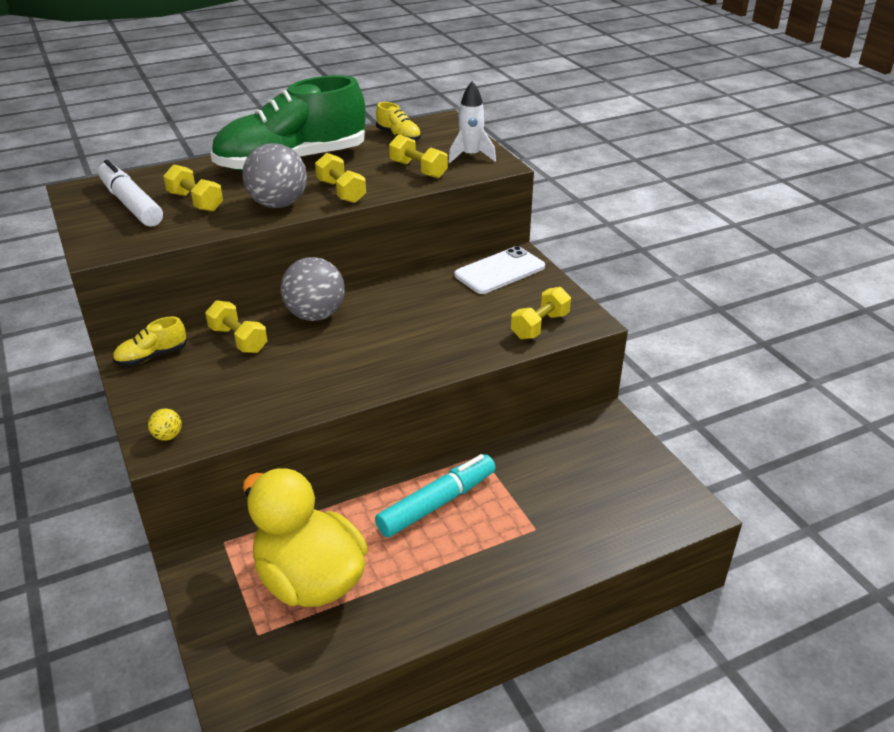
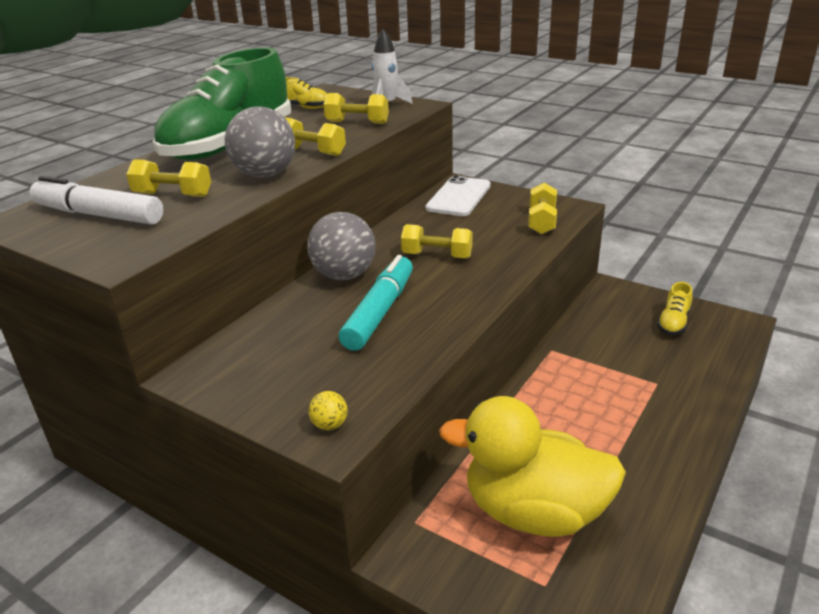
camera: 30 degrees left, 5 degrees down
(152, 356) = (218, 365): yellow shoe -> yellow shoe (673, 323)
(238, 340) = (294, 319): yellow dumbbell -> yellow dumbbell (437, 256)
(437, 503) = (563, 399): turquoise marker -> turquoise marker (380, 312)

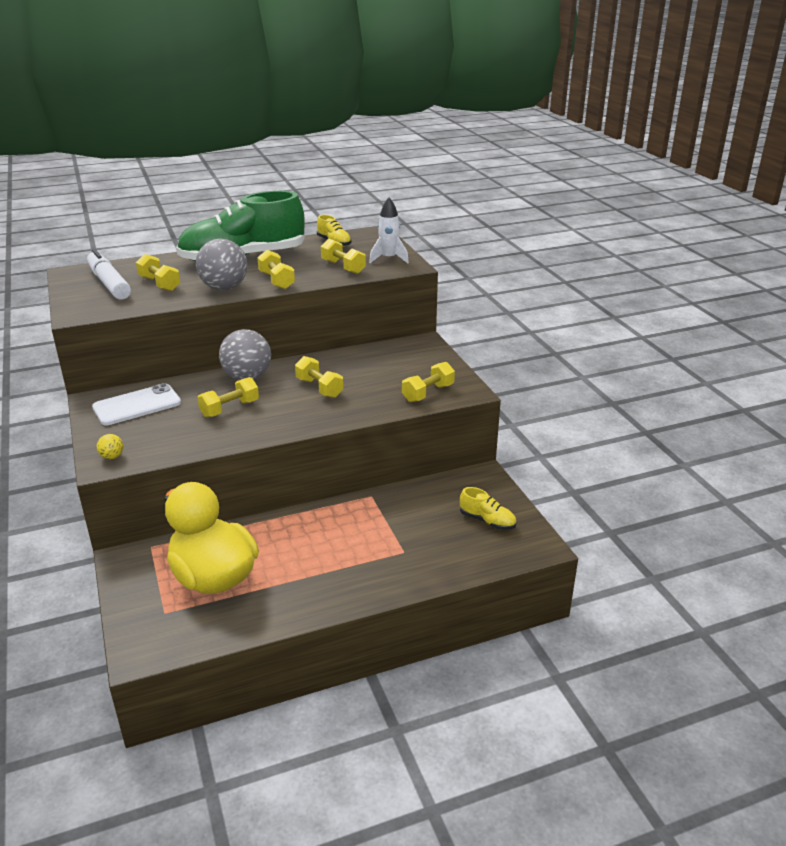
camera: 35 degrees right, 0 degrees up
(380, 312) = (230, 409): turquoise marker -> yellow dumbbell
(459, 197) = (405, 352): white phone -> white phone (137, 405)
(673, 323) = (487, 521): yellow shoe -> yellow shoe turned 120 degrees counterclockwise

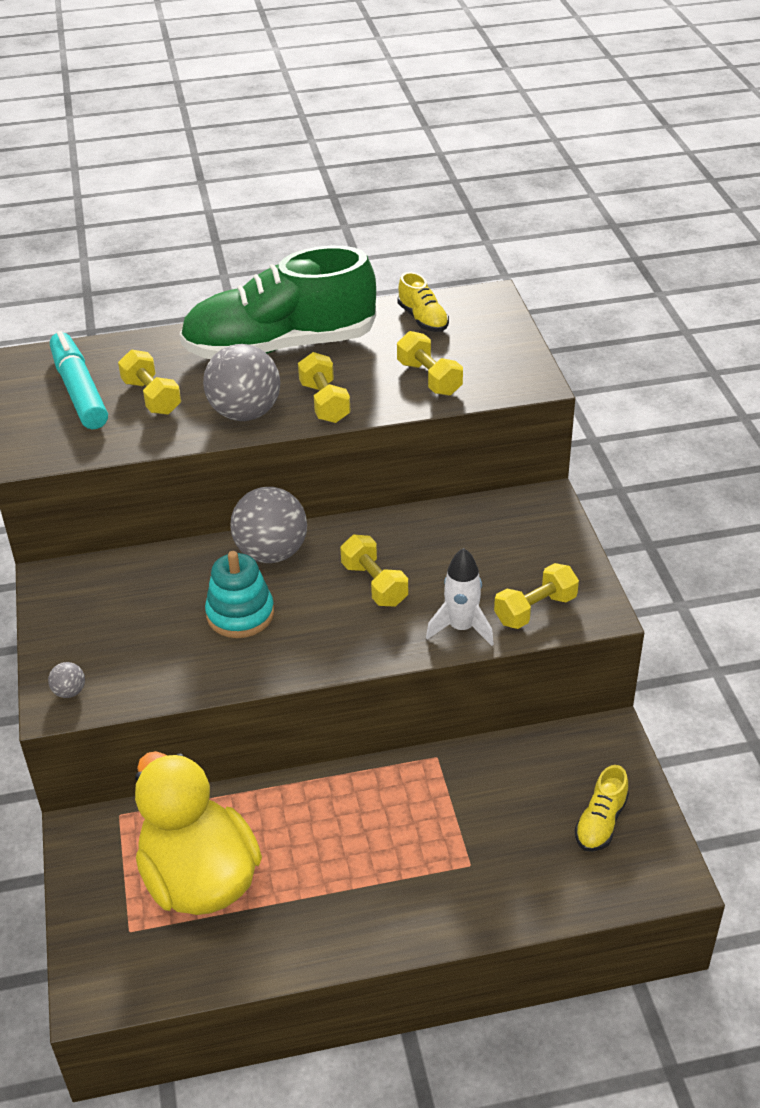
camera: 10 degrees right, 10 degrees up
(109, 283) = (79, 390): white marker -> turquoise marker
(112, 457) = (69, 692): yellow ball -> grey ball
(137, 405) = (110, 595): white phone -> none
(230, 409) = (240, 614): yellow dumbbell -> turquoise stacking toy
(389, 259) = (503, 363): white rocket -> white rocket (461, 628)
(487, 521) = (600, 822): yellow shoe -> yellow shoe turned 75 degrees clockwise

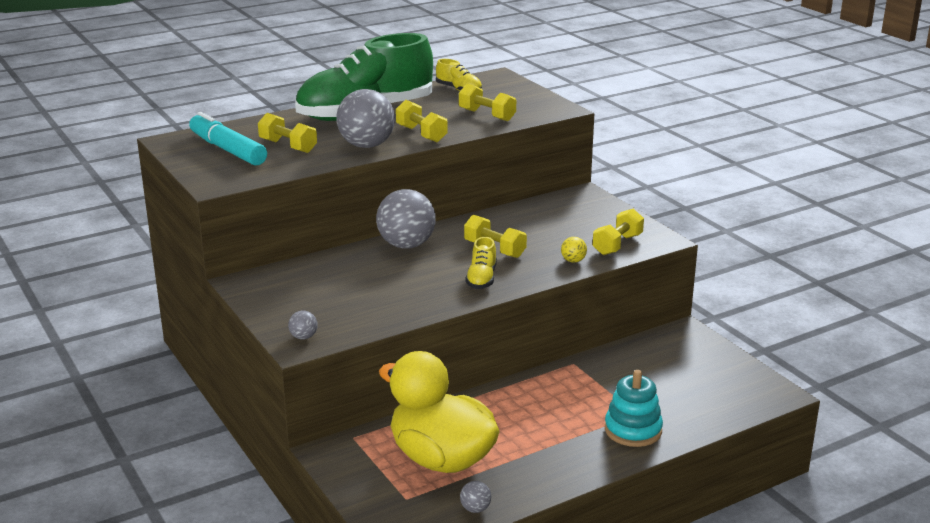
camera: 20 degrees left, 15 degrees down
(197, 971) = (475, 509): none -> grey ball
(240, 614) = (406, 278): turquoise stacking toy -> turquoise stacking toy (633, 430)
(461, 628) = (573, 261): white rocket -> yellow ball
(600, 822) = (710, 375): yellow shoe -> yellow shoe (481, 279)

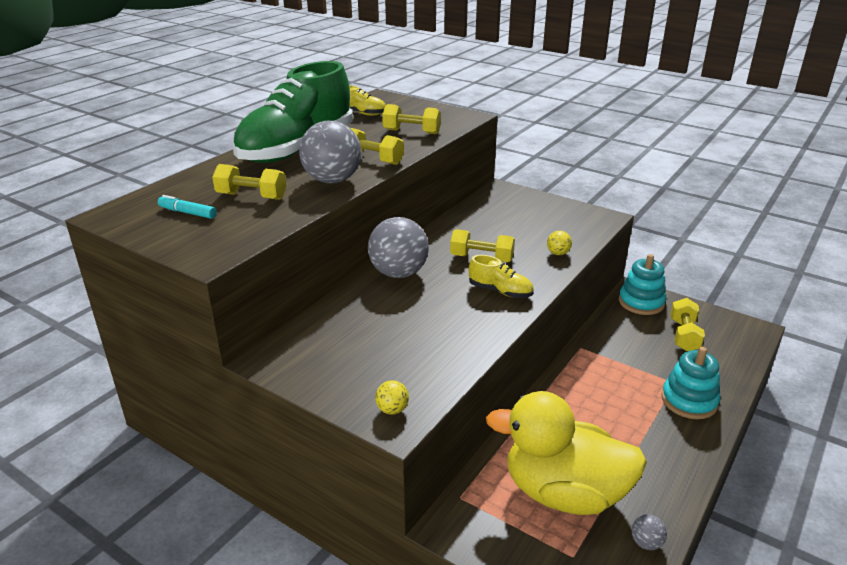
camera: 25 degrees left, 5 degrees up
(227, 149) = (187, 213): turquoise marker -> turquoise marker, size x0.49
(303, 337) = (392, 410): grey ball -> yellow ball
(481, 279) = (500, 291): yellow shoe -> yellow shoe turned 45 degrees counterclockwise
(617, 245) = (576, 230): yellow dumbbell -> yellow dumbbell (684, 335)
(681, 342) = (641, 302): none -> turquoise stacking toy

